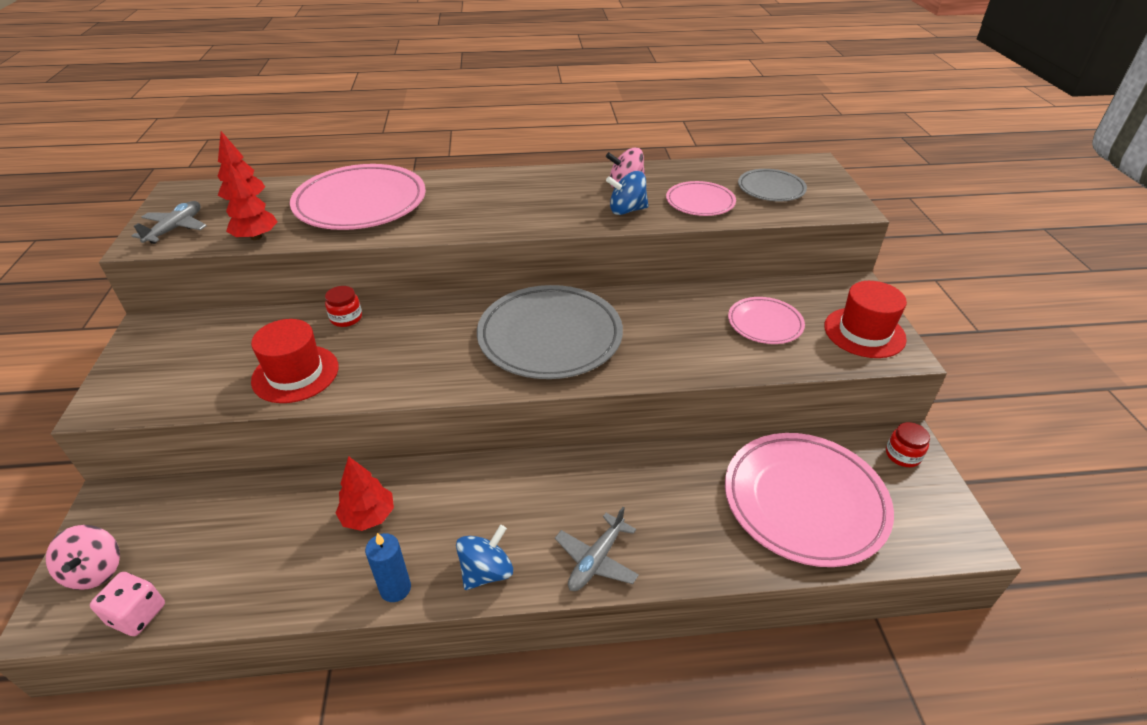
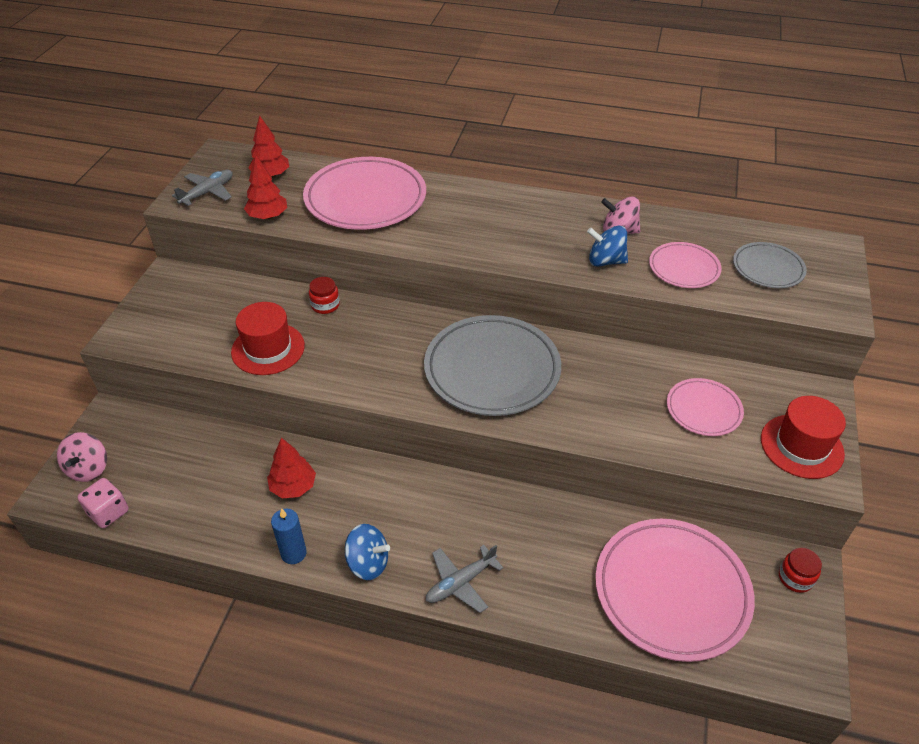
camera: 20 degrees right, 5 degrees up
(486, 572) = (368, 563): blue spinning top -> blue spinning top turned 45 degrees clockwise

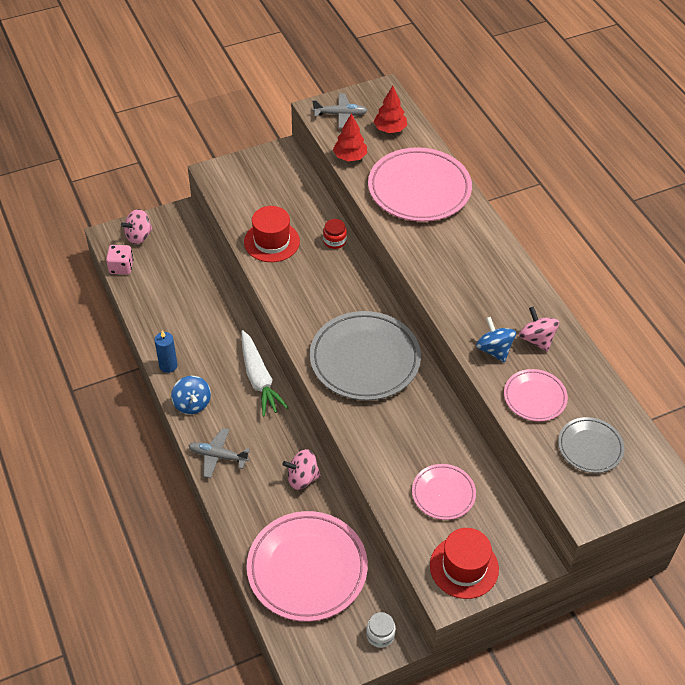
camera: 50 degrees right, 5 degrees up
(293, 487) = (210, 333): red tree -> none
(396, 483) = (259, 379): none -> white carrot
(554, 524) = (302, 478): none -> pink spinning top
(795, 578) = (380, 635): red jar -> white jar

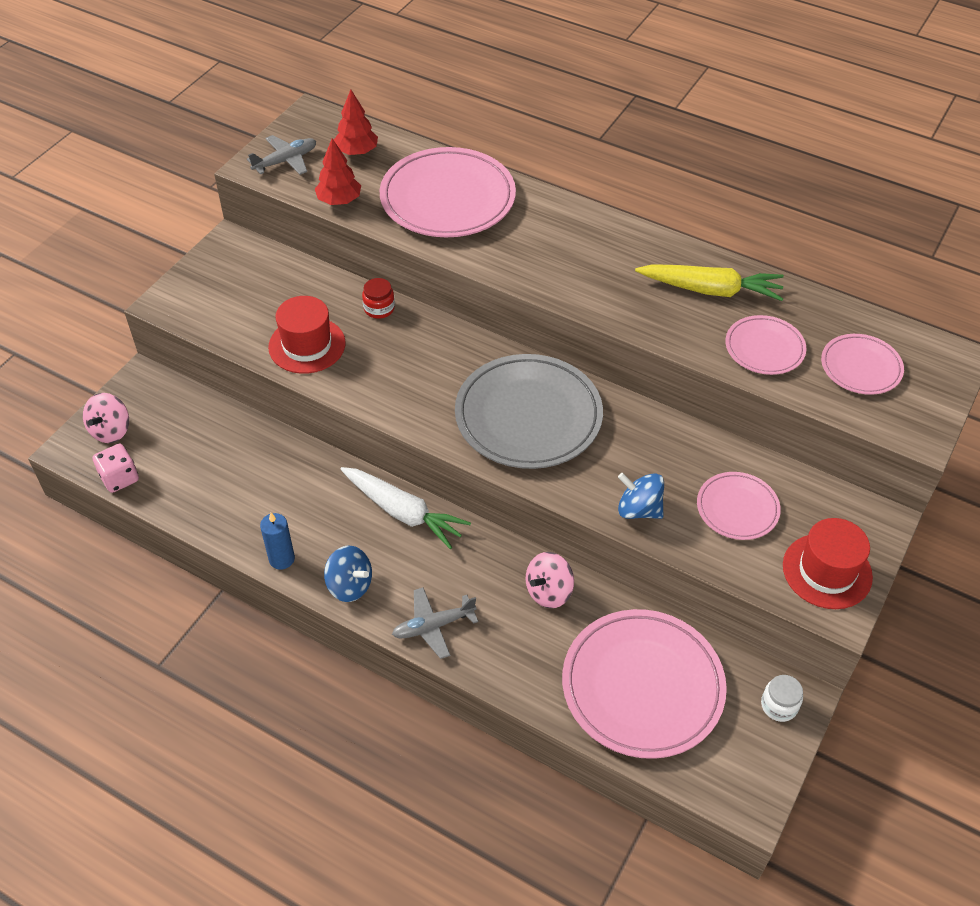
camera: 35 degrees left, 0 degrees up
(494, 350) = (680, 323): blue spinning top -> blue spinning top (639, 509)
(536, 339) = (710, 290): pink spinning top -> yellow carrot
(590, 447) = (860, 367): grey plate -> pink plate

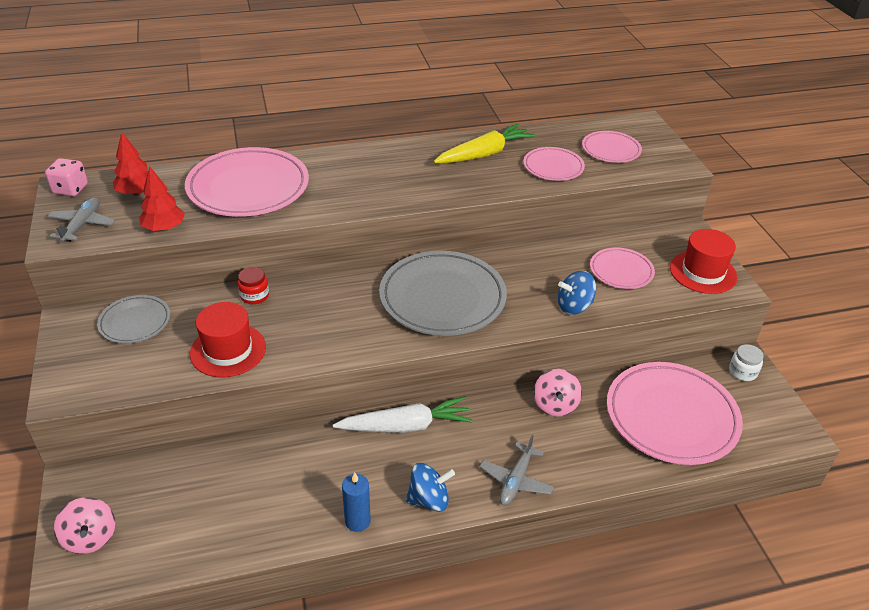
camera: 45 degrees left, 10 degrees down
(119, 478) = (144, 567): pink dice -> pink dice (70, 189)
(270, 274) = (135, 322): none -> grey plate

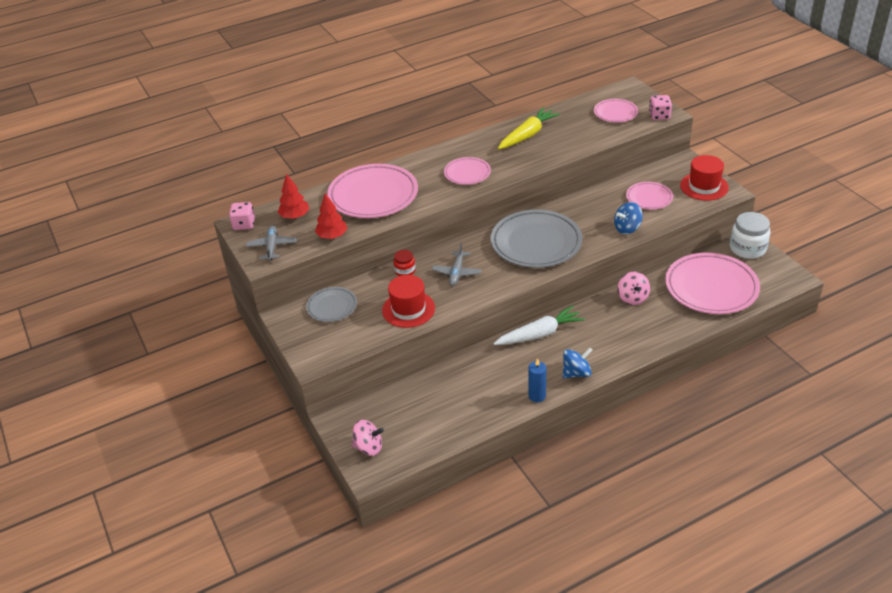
camera: 10 degrees left, 0 degrees up
(90, 538) = (368, 447): pink spinning top -> pink spinning top turned 45 degrees counterclockwise
(515, 480) = (627, 349): grey plane -> grey plane (457, 273)
(553, 167) = (581, 134): pink plate -> pink plate (467, 173)
(667, 165) = (659, 116): none -> pink dice
(742, 372) = (747, 248): white jar -> white jar, size x1.81

